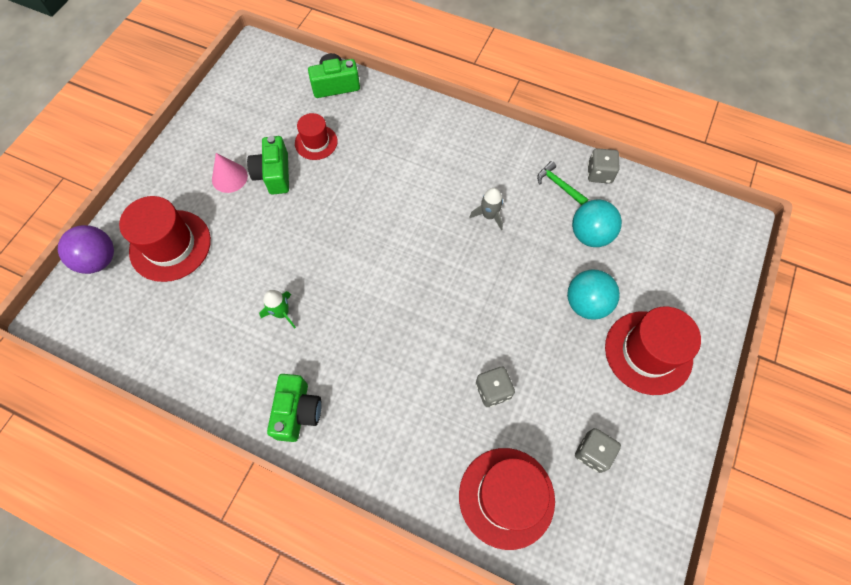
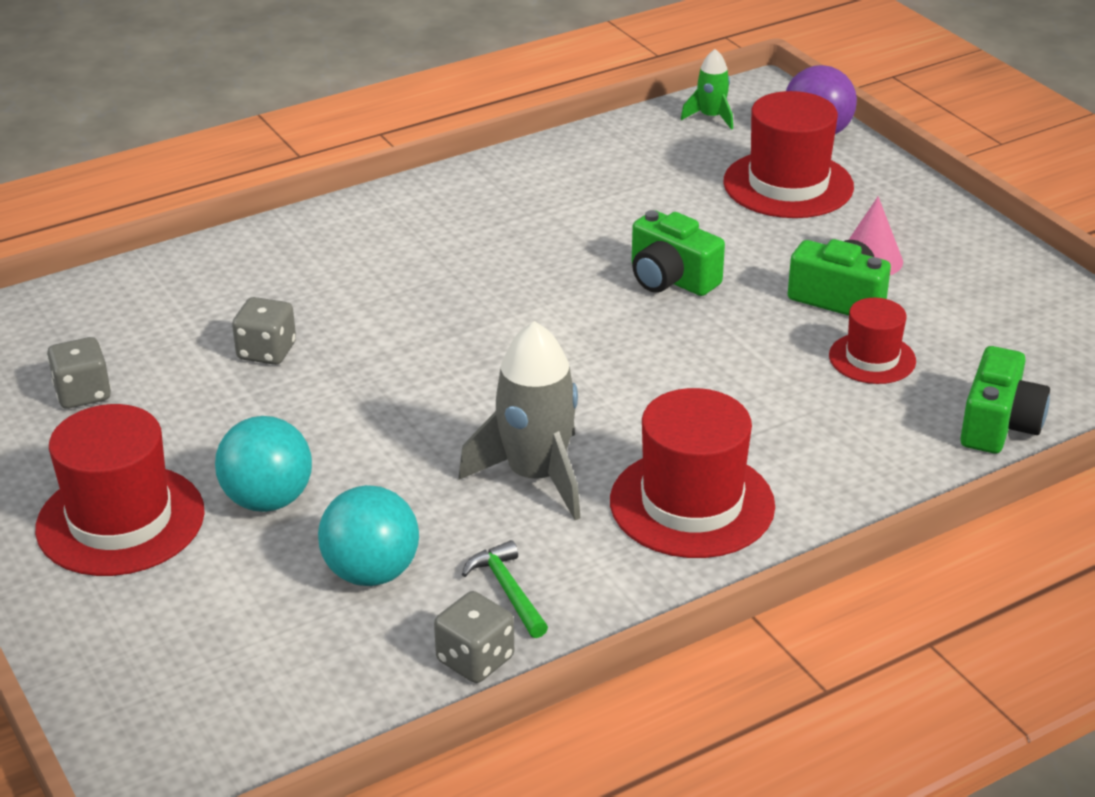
camera: 125 degrees right, 30 degrees down
(282, 313) = (583, 234): green rocket -> green rocket (711, 117)
(297, 412) = (434, 204): green camera -> green camera (671, 279)
(489, 215) = (535, 476): grey rocket -> grey rocket, size x1.89
(506, 497) = (137, 305): red hat -> red hat (692, 503)
(559, 185) = (507, 590): green hammer -> green hammer turned 105 degrees counterclockwise

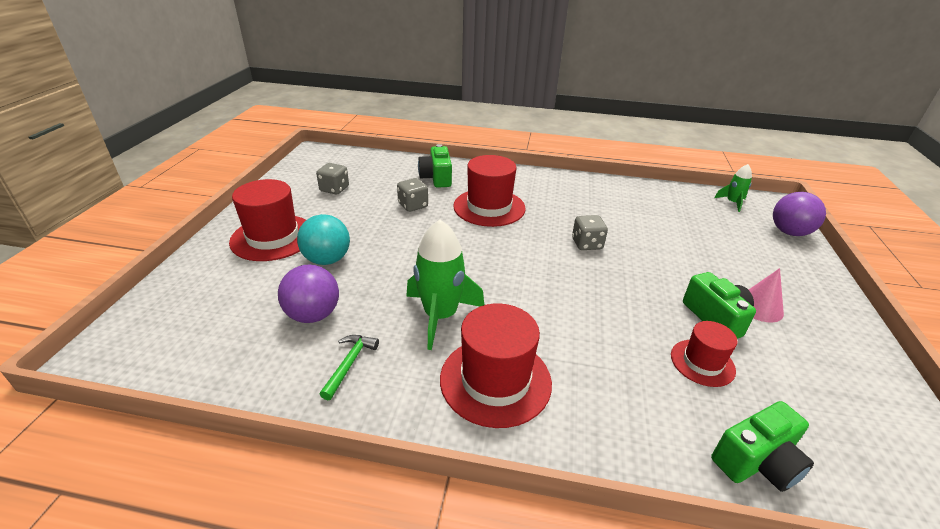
camera: 40 degrees right, 0 degrees up
(371, 572) = (313, 315): turquoise ball -> purple ball
(475, 659) = (285, 389): grey dice -> grey dice (587, 244)
(535, 476) = (440, 315): grey rocket -> green rocket
(671, 279) = (626, 261): green camera -> green camera (436, 178)
(788, 185) = (745, 248): red hat -> red hat (489, 207)

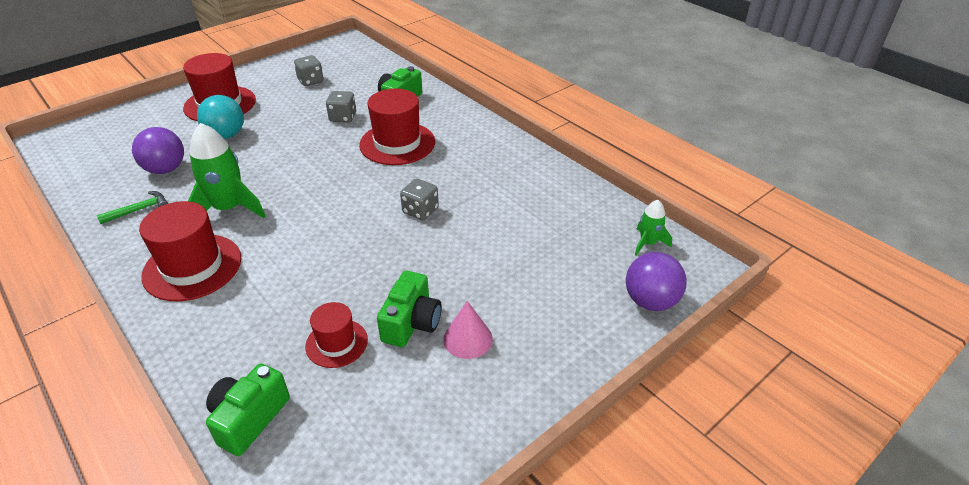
camera: 40 degrees right, 5 degrees up
(756, 462) = (249, 418): green camera -> green camera turned 105 degrees clockwise

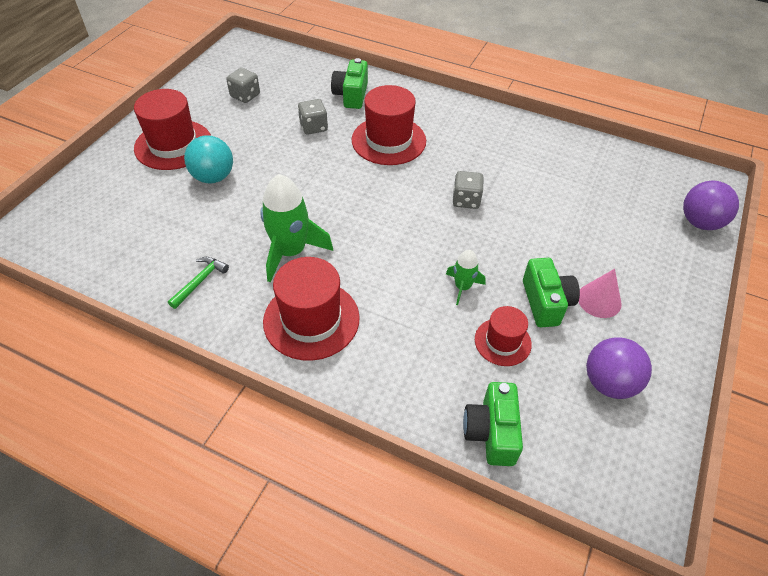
camera: 25 degrees left, 10 degrees up
(165, 169) = (185, 231): purple ball -> purple ball (609, 383)
(648, 243) = (661, 174): green rocket -> green rocket (462, 287)

